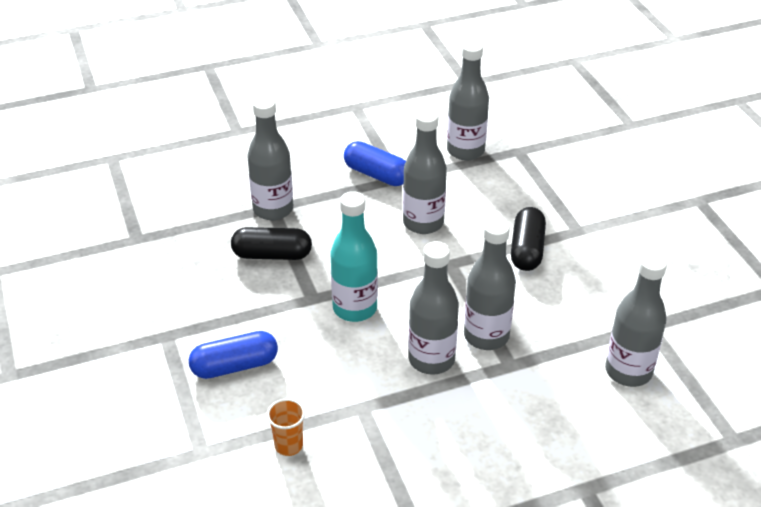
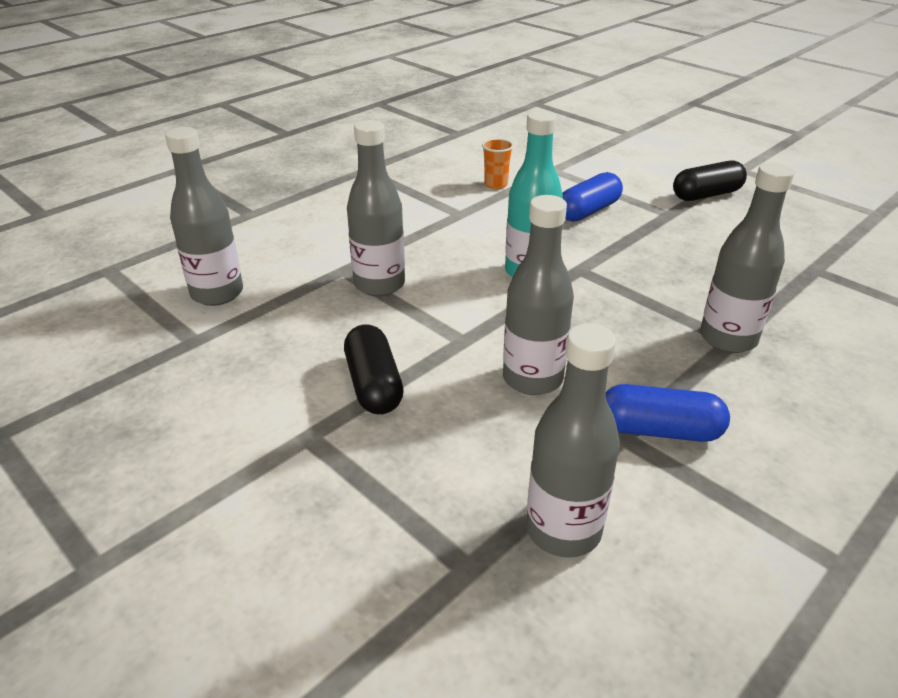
camera: 155 degrees right, 5 degrees down
(272, 255) = (665, 293): black capsule -> black capsule (706, 195)
(431, 359) = (423, 255): grey bottle -> none

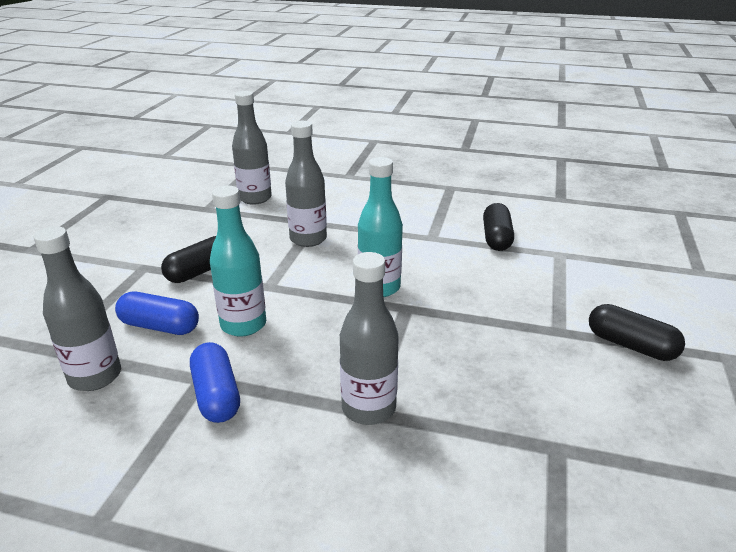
camera: 60 degrees right, 5 degrees down
(496, 185) = (496, 238): orange cup -> black capsule
(532, 379) = (243, 325): grey bottle -> turquoise bottle
(588, 211) = (507, 289): blue capsule -> blue capsule (160, 326)

